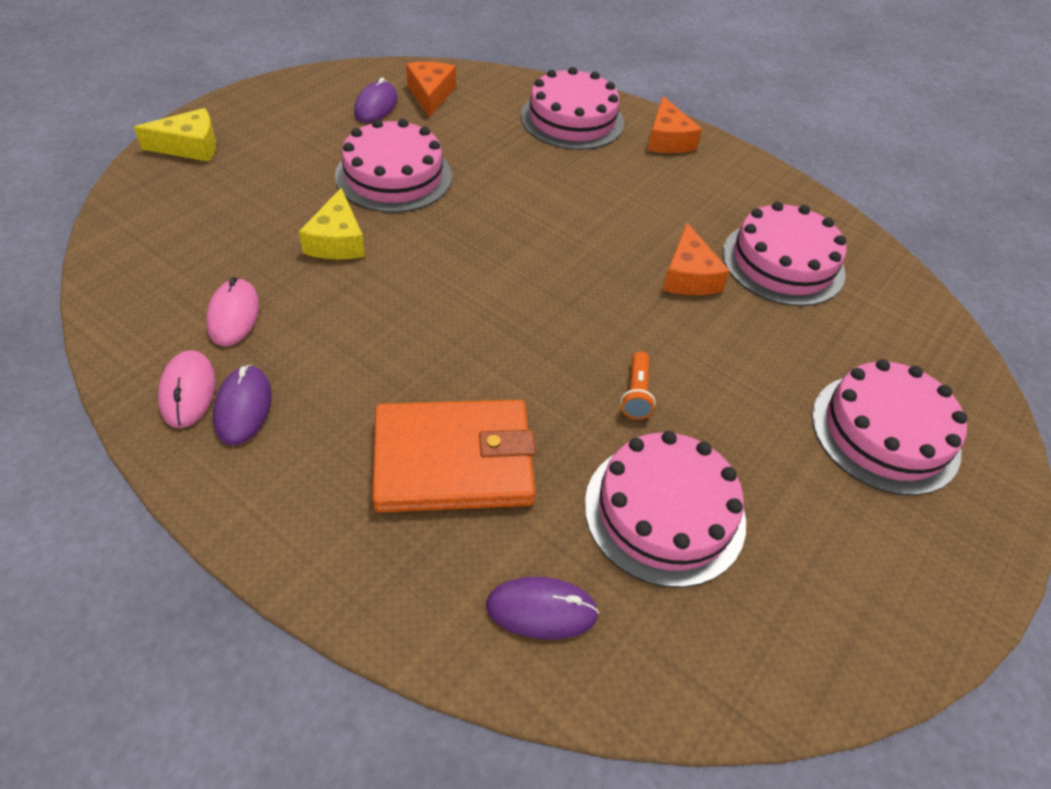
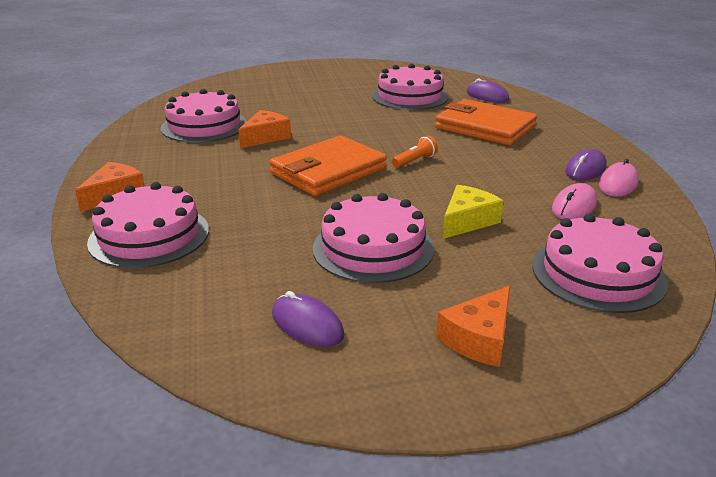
camera: 135 degrees left, 20 degrees down
(190, 146) = (563, 356): yellow cheese -> none
(376, 106) = (307, 324): purple mouse -> purple mouse turned 75 degrees clockwise
(431, 95) = (231, 314): orange cheese -> orange cheese (479, 338)
(543, 250) = (328, 171): none -> orange wallet
(636, 394) = (370, 118): orange flashlight -> orange flashlight (415, 161)
(885, 432) = (286, 84): pink cake -> pink cake (598, 273)

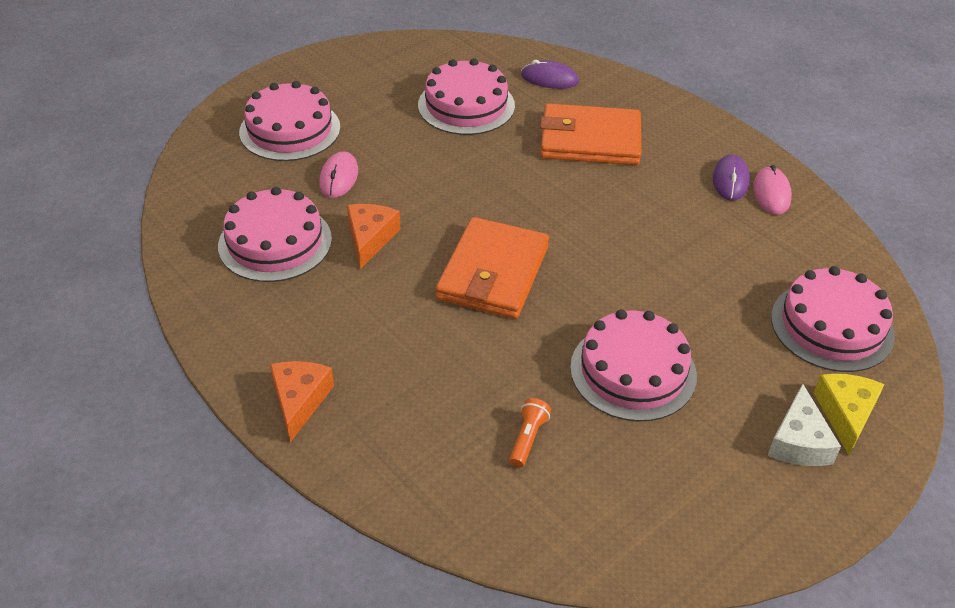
camera: 30 degrees left, 15 degrees up
(149, 236) = (406, 445): pink cake -> pink cake (290, 130)
(307, 324) = (659, 489): purple mouse -> none
(415, 161) = (565, 224): orange flashlight -> orange flashlight (527, 438)
(467, 221) = (684, 299): yellow cheese -> yellow cheese (846, 414)
(479, 338) = (798, 441): orange cheese -> white cheese
(574, 206) = (756, 241): pink mouse -> pink mouse (339, 177)

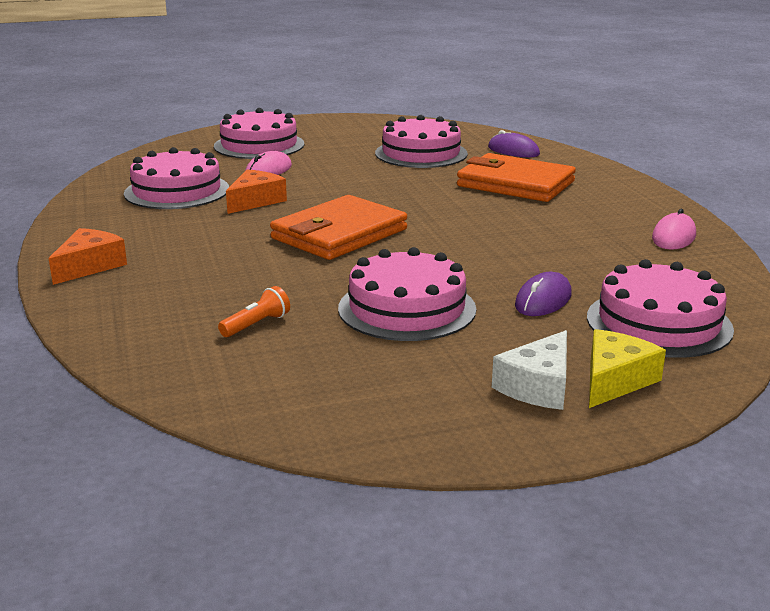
camera: 25 degrees right, 20 degrees down
(730, 180) = (636, 223): purple mouse -> purple mouse (543, 300)

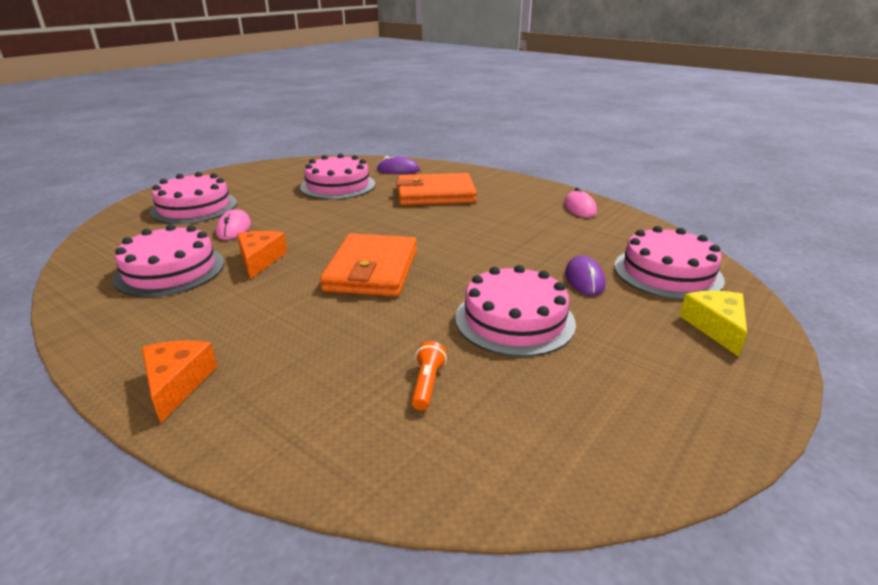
camera: 35 degrees left, 5 degrees up
(538, 386) = (688, 352): white cheese -> none

